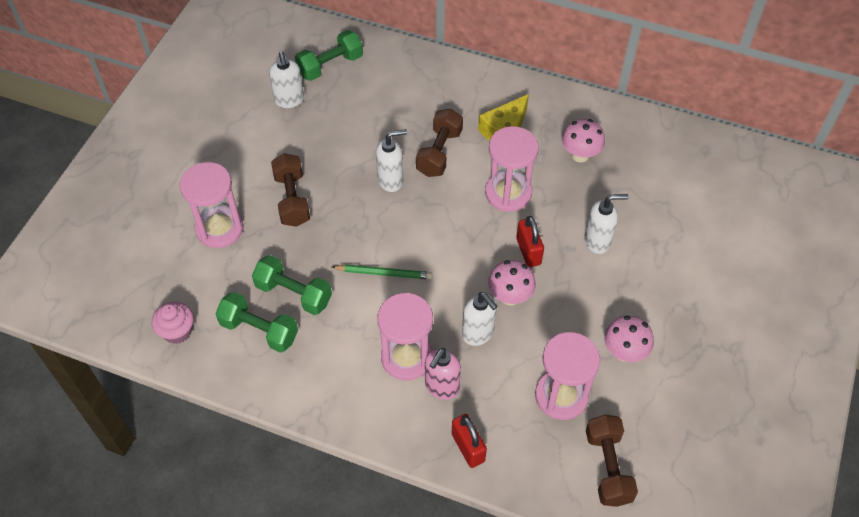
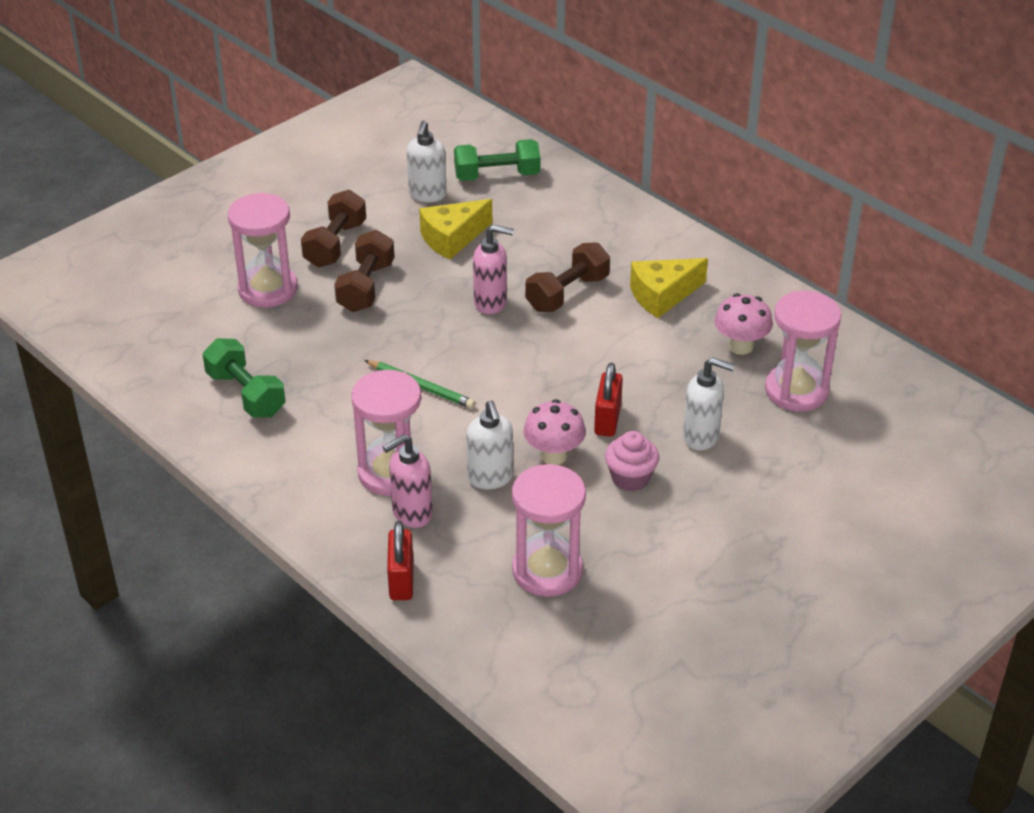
camera: 25 degrees right, 15 degrees down
(177, 331) = (159, 366): pink cupcake -> pink cupcake (630, 478)
(293, 294) = (306, 373): green dumbbell -> none
(330, 133) = (452, 238): none -> yellow cheese
(391, 180) = (491, 303): white soap dispenser -> pink soap dispenser
(508, 193) = (623, 356): pink hourglass -> pink hourglass (796, 391)
(607, 467) = (554, 658): brown dumbbell -> brown dumbbell (335, 244)
(624, 352) = (656, 555): pink mushroom -> none

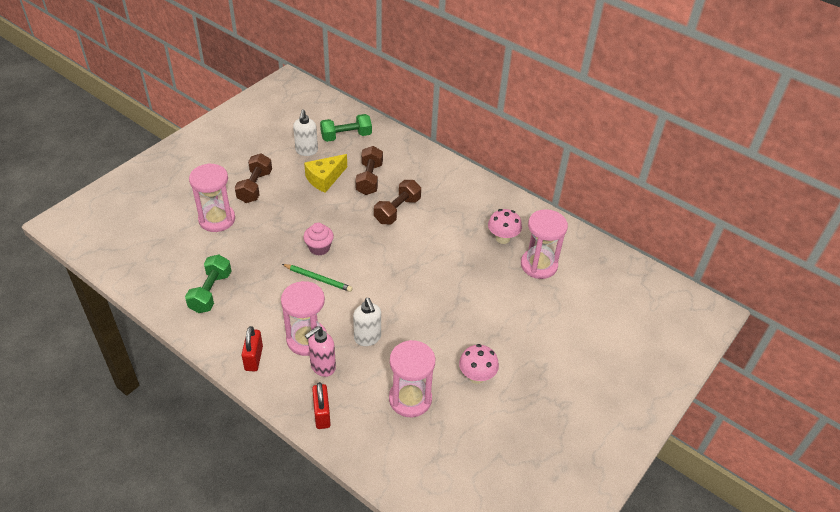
camera: 10 degrees left, 5 degrees up
(246, 394) = (210, 292): green dumbbell -> green dumbbell turned 60 degrees clockwise
(366, 287) = (277, 214): brown dumbbell -> brown dumbbell (369, 179)
(491, 303) = (353, 220): pink soap dispenser -> none
(554, 455) = (403, 319): pink mushroom -> pink mushroom (477, 376)
(607, 420) = (432, 293): red padlock -> red padlock (253, 358)
(630, 478) = (451, 331): pink cupcake -> pink cupcake (319, 248)
(662, 295) = (453, 208): yellow cheese -> none
(701, 437) = (489, 300): white soap dispenser -> none

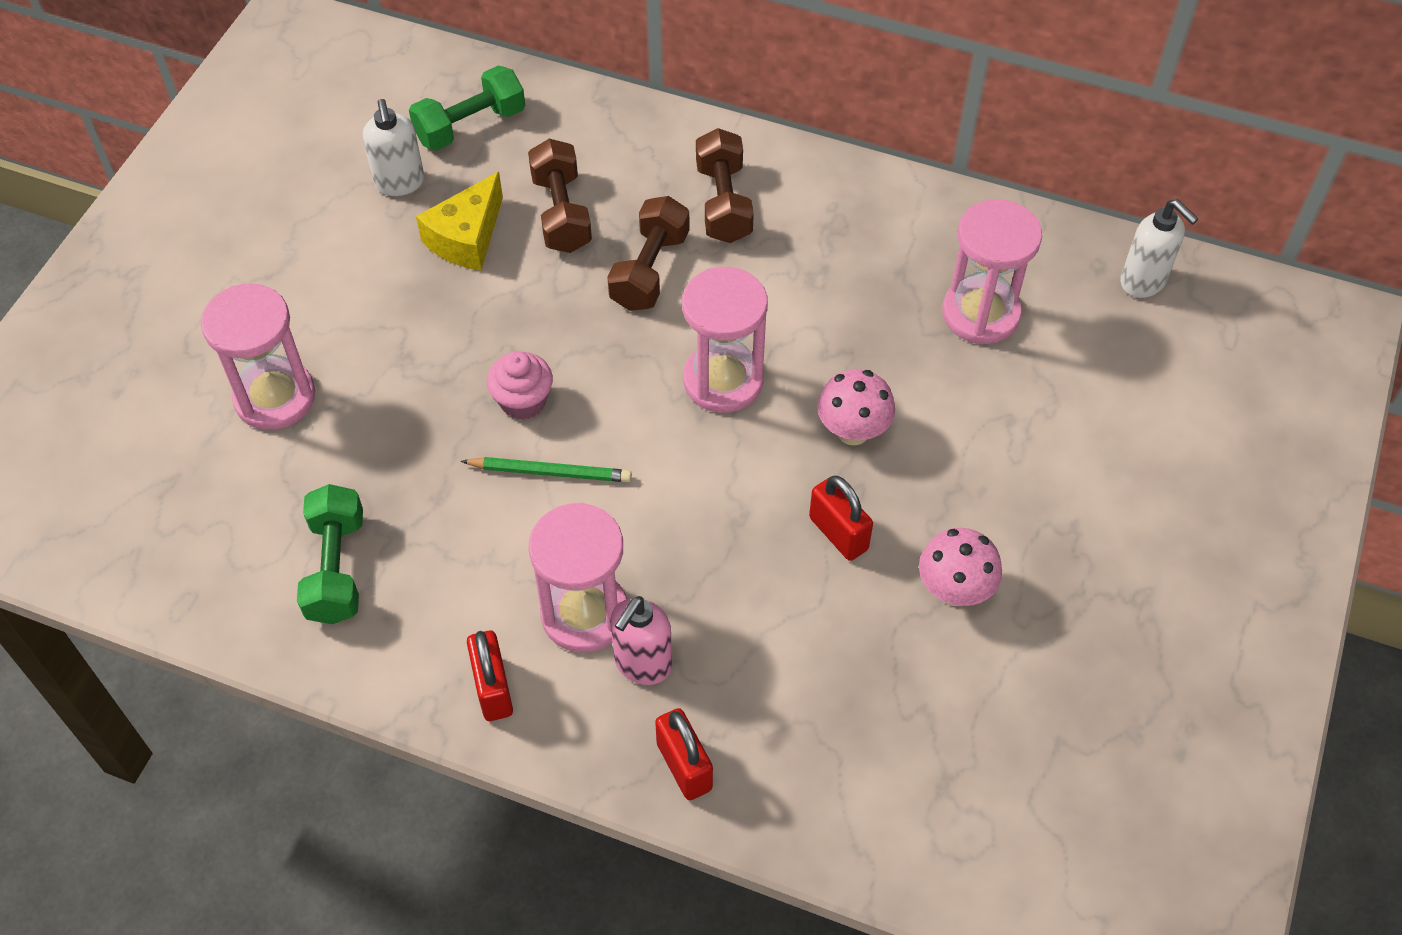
camera: 15 degrees left, 10 degrees up
(255, 187) = (324, 298): brown dumbbell -> brown dumbbell (723, 203)
(367, 338) = (707, 574): white soap dispenser -> white soap dispenser (1143, 282)
(410, 399) = (845, 679): pink hourglass -> pink hourglass (723, 381)
(434, 338) = (838, 533): none -> red padlock
(502, 238) = (887, 274): pink mushroom -> pink mushroom (852, 431)

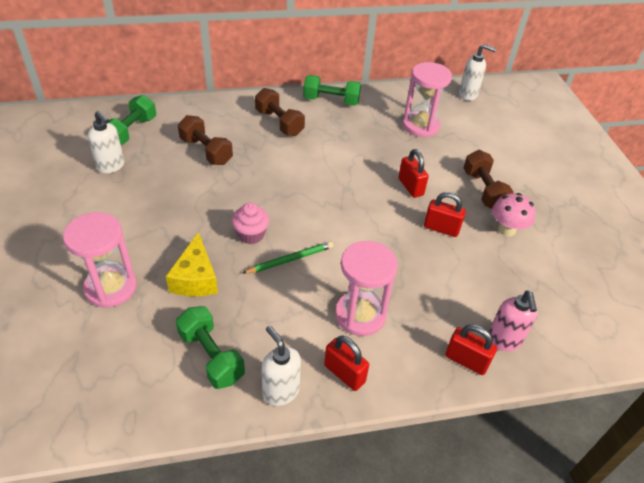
camera: 35 degrees left, 10 degrees down
(390, 666) = (280, 391): none -> white soap dispenser
(467, 238) = (165, 177): yellow cheese -> yellow cheese (195, 278)
(642, 664) = (406, 324): pink soap dispenser -> pink soap dispenser (504, 341)
(649, 270) = (267, 159): brown dumbbell -> brown dumbbell (483, 190)
(723, 381) = (338, 189): pink hourglass -> none
(852, 431) = (410, 187): pink mushroom -> red padlock
(854, 191) = (331, 101): none -> green dumbbell

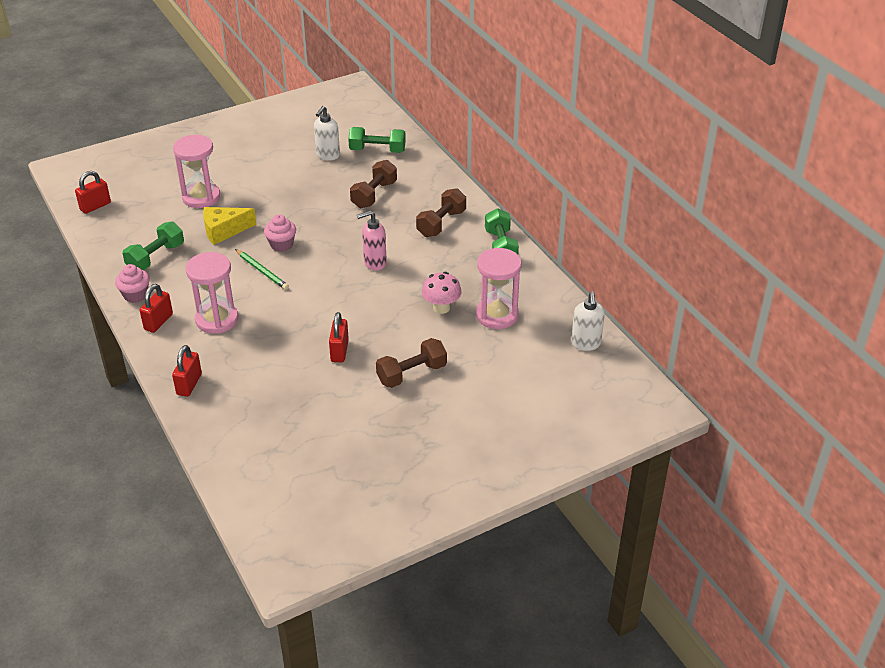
camera: 75 degrees right, 5 degrees down
(280, 391) = (135, 295): white soap dispenser -> pink cupcake
(410, 187) = (390, 323): red padlock -> red padlock (95, 206)
(504, 341) = (216, 405): pink soap dispenser -> pink soap dispenser (374, 263)
(506, 229) = (358, 395): pink mushroom -> pink mushroom (441, 308)

